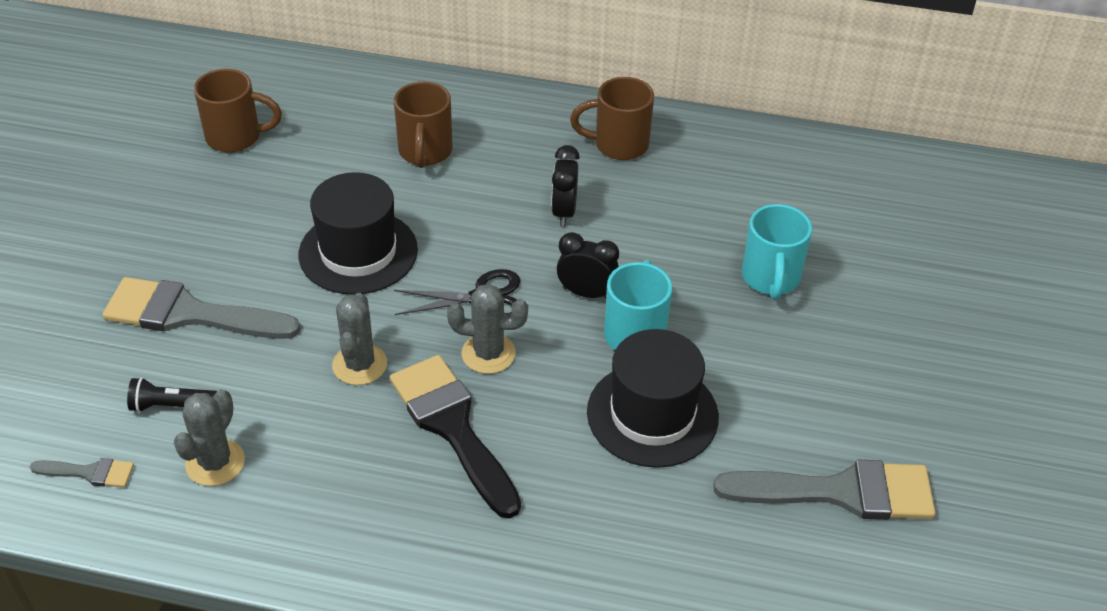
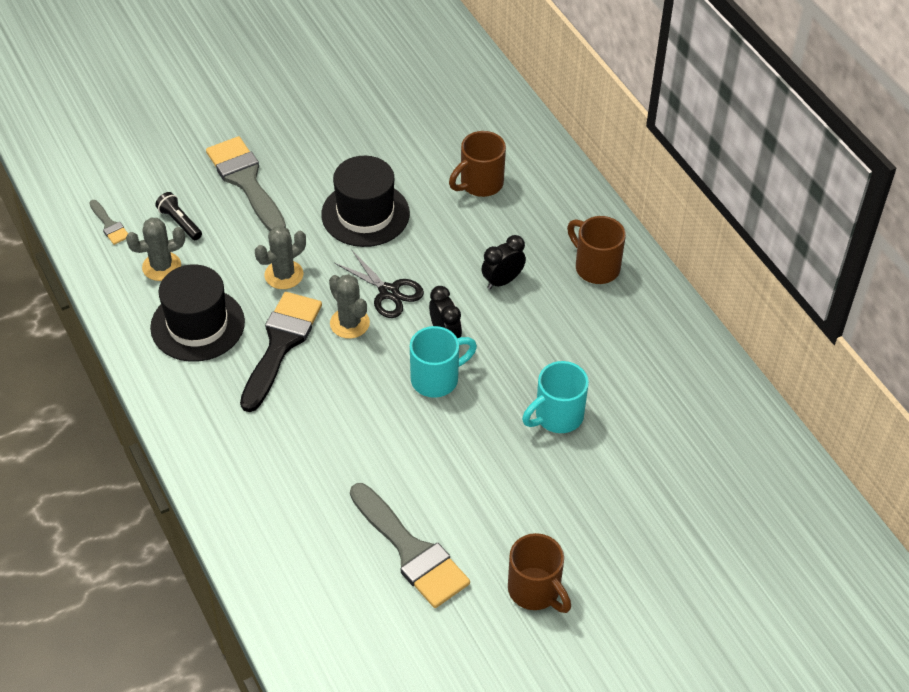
camera: 50 degrees right, 5 degrees up
(236, 137) = (396, 97): brown mug -> brown mug (535, 591)
(652, 414) = (381, 426): black hat -> black hat (197, 325)

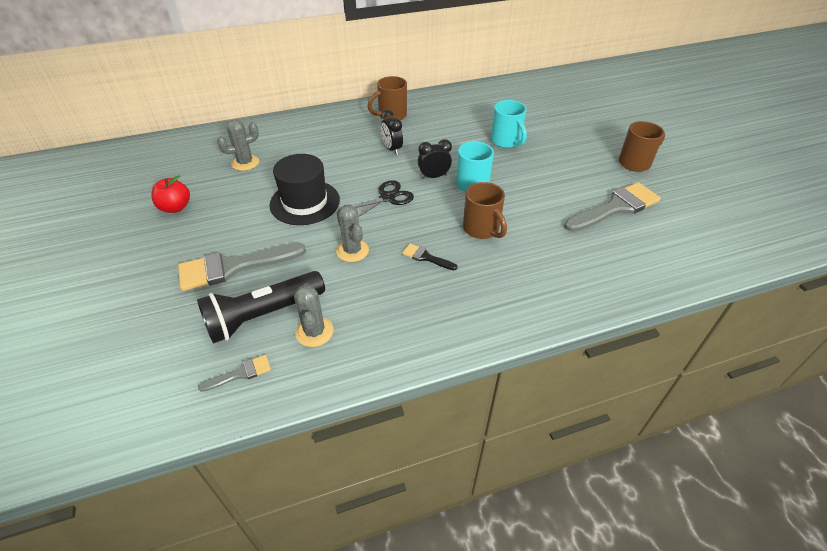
camera: 80 degrees left, 5 degrees down
(180, 222) = (263, 315): black flashlight -> black flashlight, size x2.10
(197, 325) = (393, 308): black hat -> none
(281, 344) = (426, 257): black brush -> black brush, size x0.47
(336, 105) = (175, 207): none -> red apple
(349, 323) = (412, 219): grey cactus -> grey cactus (245, 163)
(480, 184) = (300, 149): brown mug -> brown mug (482, 229)

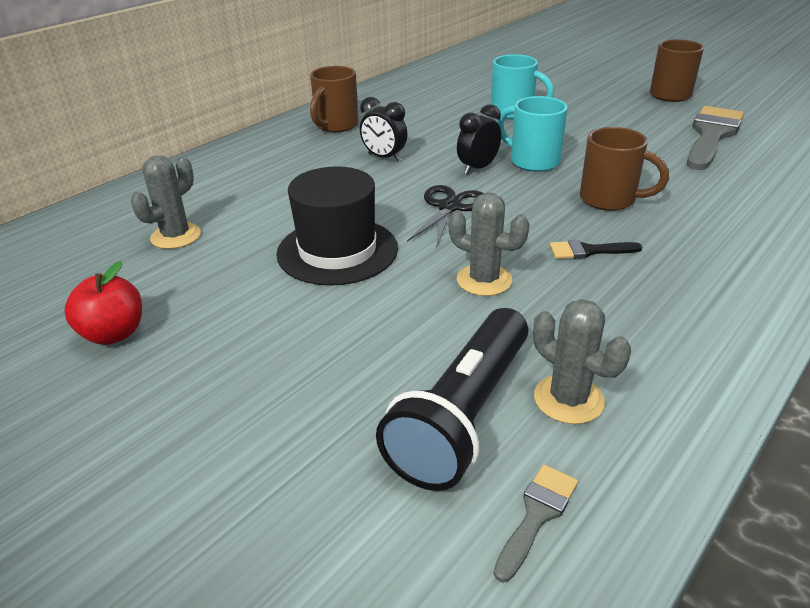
camera: 30 degrees left, 10 degrees down
(233, 267) = (327, 372): grey brush -> none

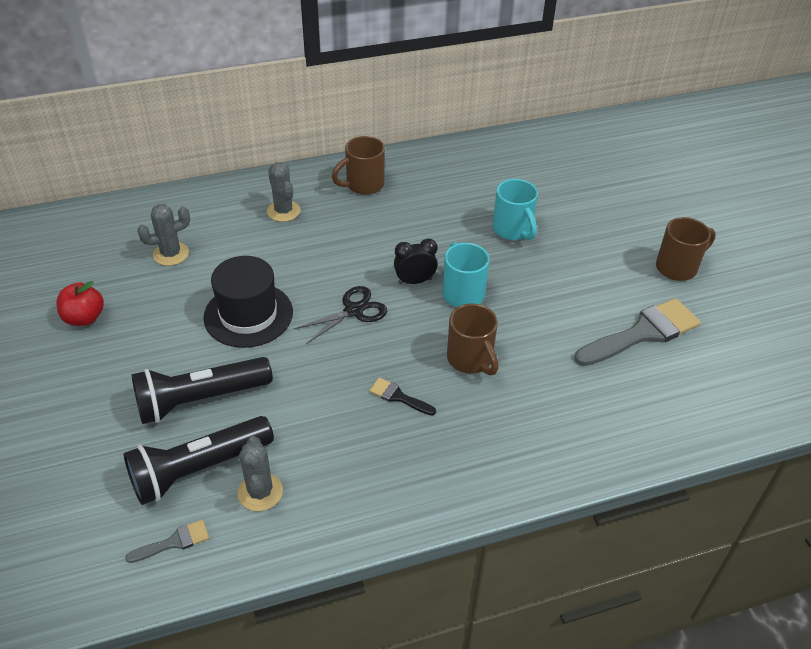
camera: 30 degrees right, 10 degrees up
(375, 346) = (200, 400): none -> black flashlight
(384, 157) = (362, 238): black clock -> none
(484, 280) = (307, 385): grey cactus -> grey cactus (283, 211)

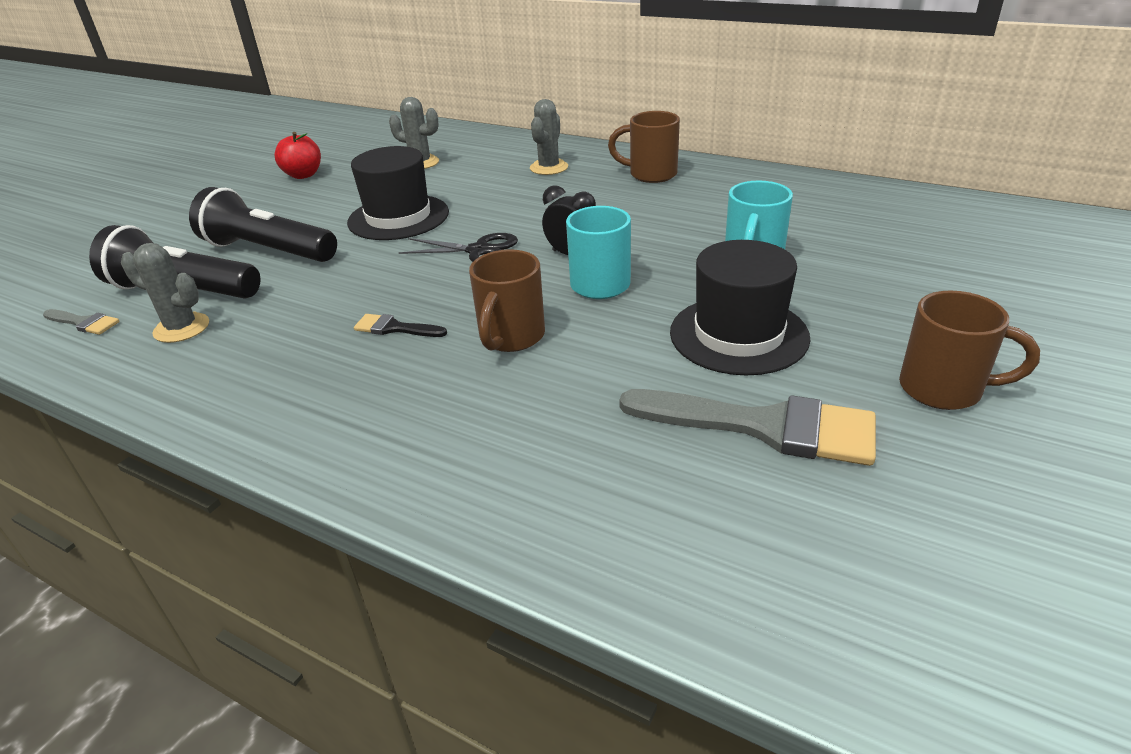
camera: 50 degrees right, 10 degrees down
(260, 492) = (181, 328): grey cactus -> grey cactus turned 75 degrees clockwise
(398, 397) = (395, 328): black brush -> black brush turned 60 degrees counterclockwise
(570, 287) = (738, 335): none -> black hat

